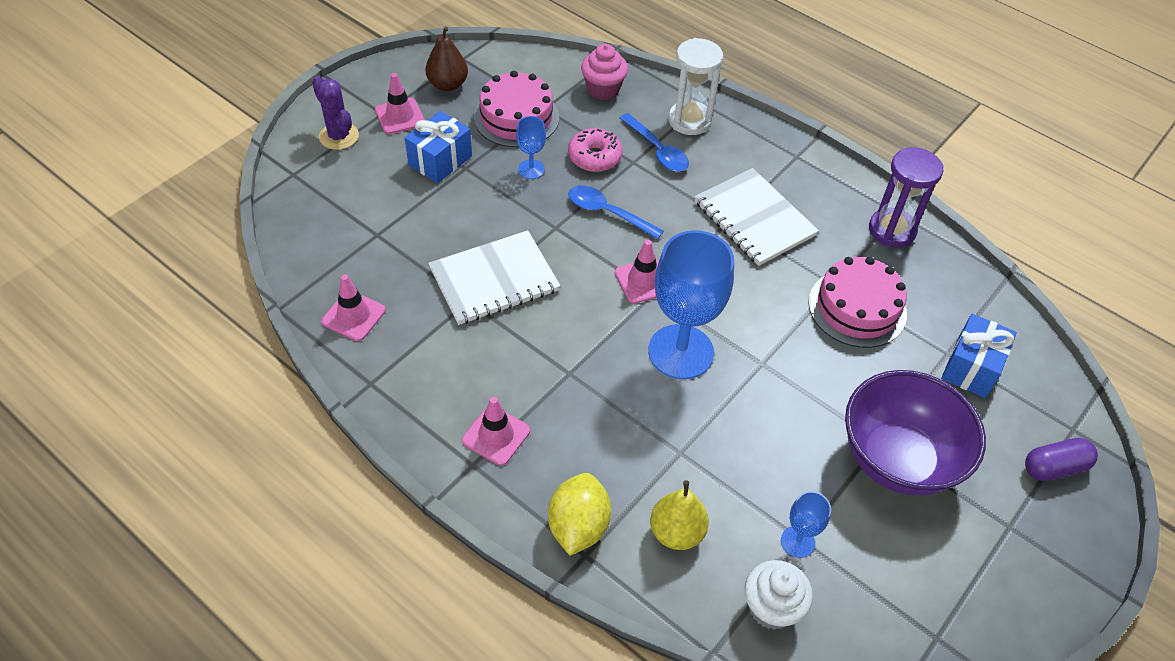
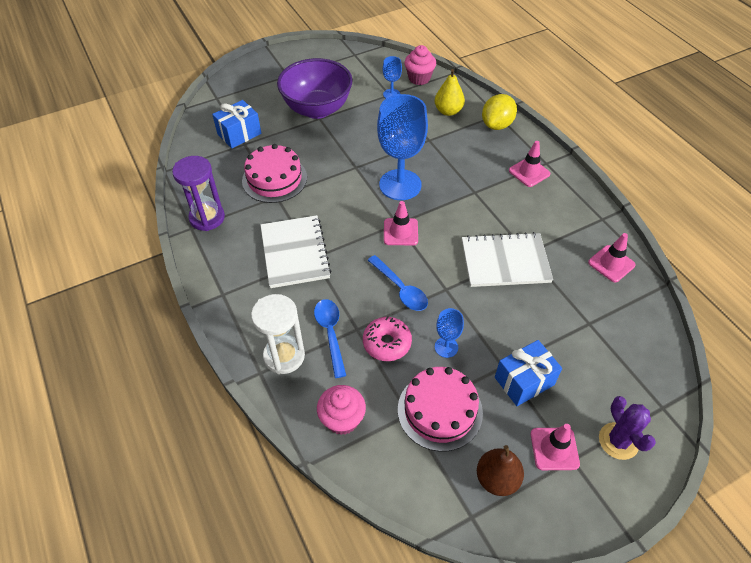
camera: 155 degrees left, 0 degrees up
(771, 608) = (419, 78): white cupcake -> pink cupcake
(1054, 467) = (243, 88): purple capsule -> none

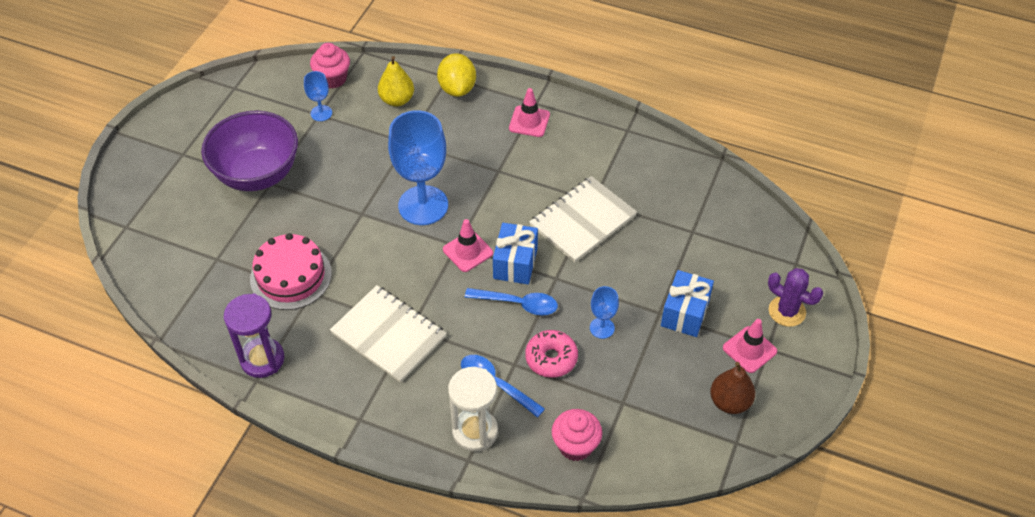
camera: 40 degrees left, 0 degrees up
(239, 134) = (199, 252): blue gift -> blue gift (515, 263)
(440, 410) = (643, 382): pink cake -> none
(611, 264) = (667, 168): pink traffic cone -> none

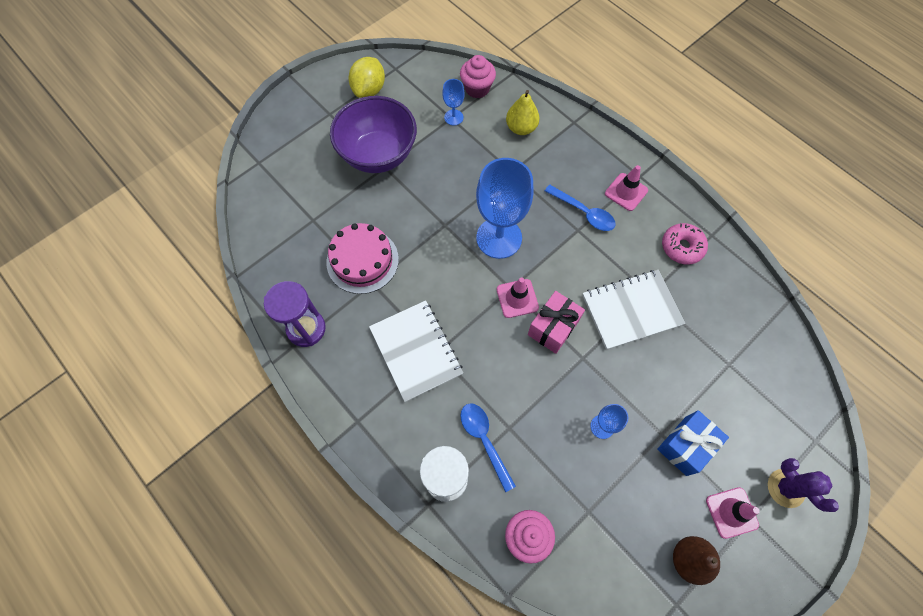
camera: 25 degrees right, 15 degrees up
(457, 88) = (577, 136): yellow lemon -> yellow lemon (369, 90)
(515, 263) = (553, 328): blue gift -> pink gift
(517, 304) = (537, 369): blue spoon -> blue spoon (583, 212)
(551, 358) = (543, 437): pink donut -> pink donut (682, 247)

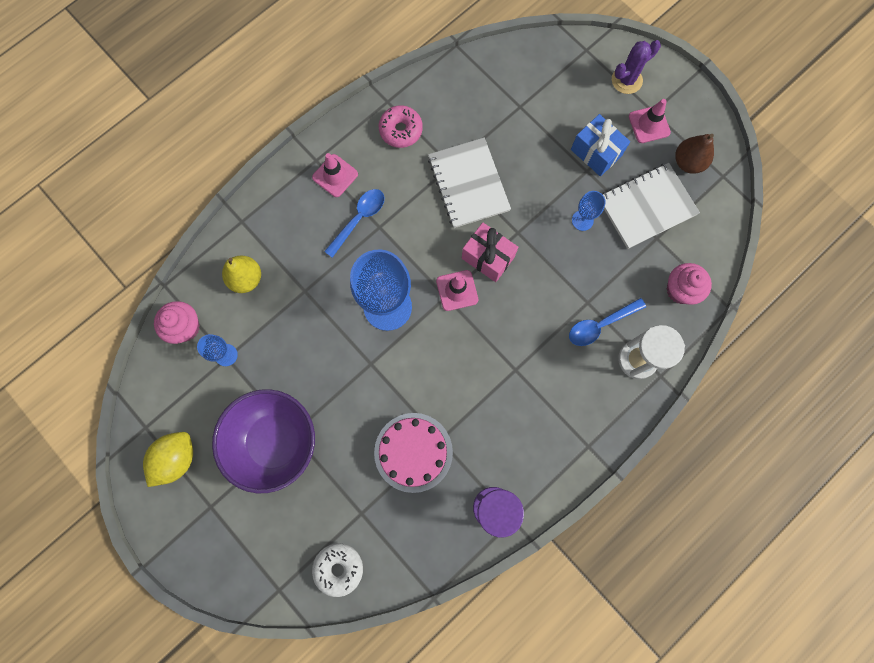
camera: 90 degrees left, 10 degrees up
(269, 204) = (338, 568): none -> white donut
(369, 90) = (176, 459): yellow lemon -> yellow lemon turned 75 degrees counterclockwise
(416, 351) = (515, 391): white notebook -> white notebook (647, 207)

